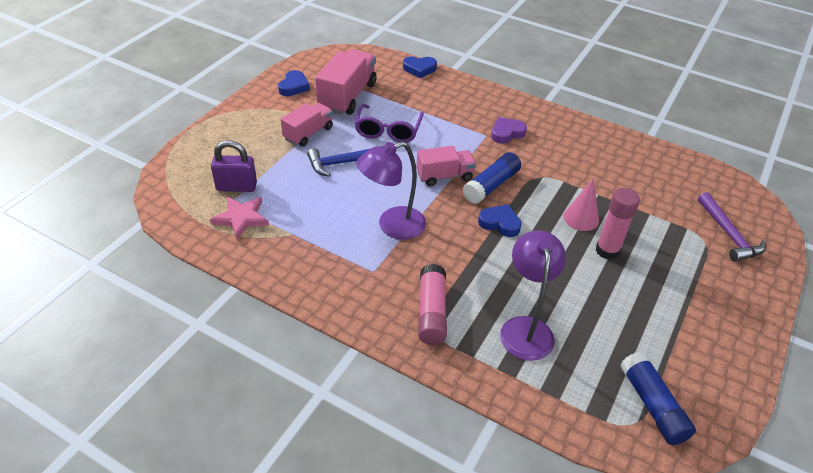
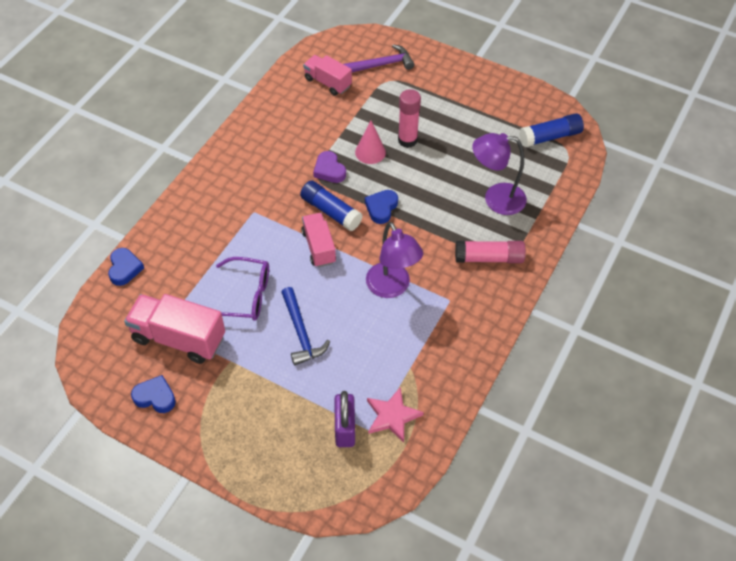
camera: 90 degrees left, 10 degrees up
(308, 133) = (251, 371): pink truck -> pink truck (327, 82)
(506, 133) = (249, 195): purple heart -> purple heart (329, 170)

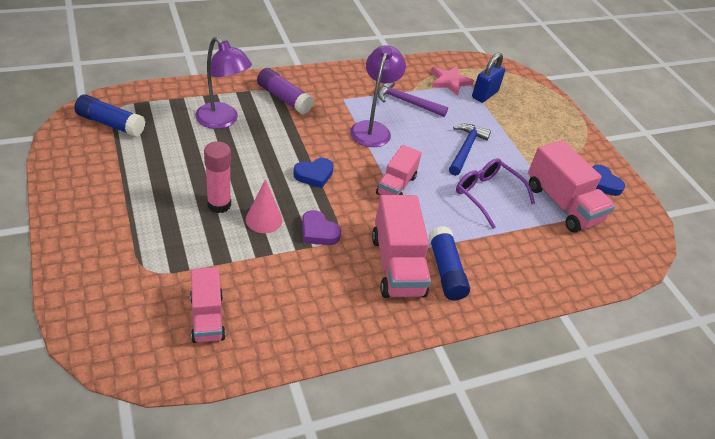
camera: 145 degrees left, 10 degrees down
(124, 268) = (579, 283): blue heart -> none
(258, 186) = (397, 265): none -> pink truck
(329, 170) = (318, 232): purple heart -> purple heart turned 120 degrees clockwise
(331, 211) = (357, 201): blue glue stick -> blue glue stick (446, 270)
(345, 429) = (484, 94): purple padlock -> blue padlock
(381, 64) = (127, 292): purple hammer -> purple hammer (406, 102)
(489, 258) = (284, 98): pink glue stick -> purple glue stick

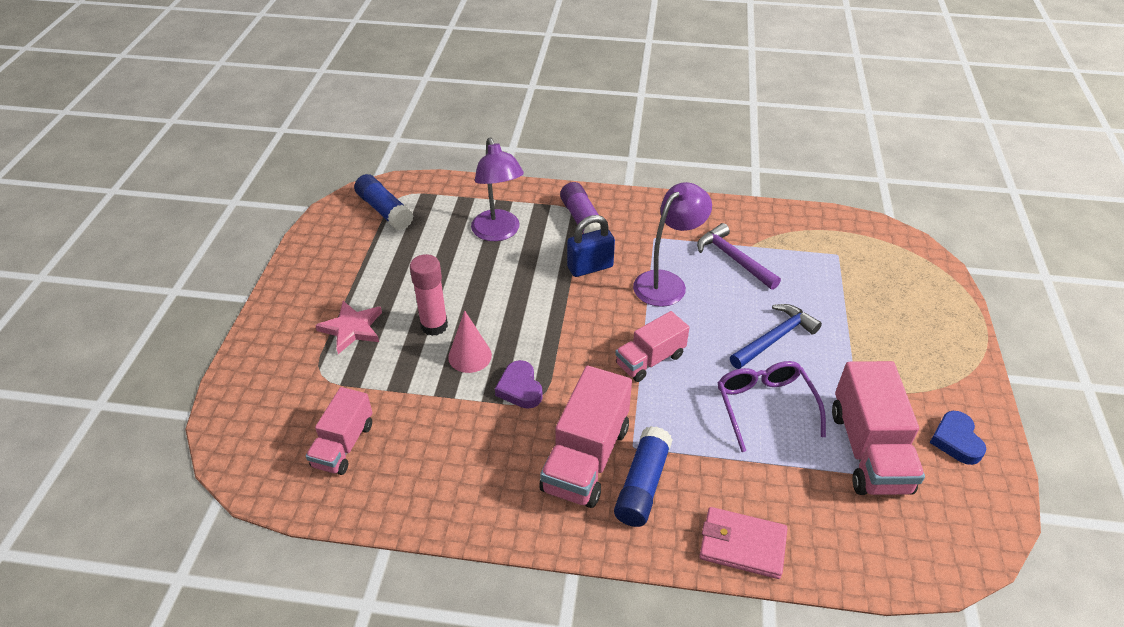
camera: 35 degrees right, 0 degrees up
(314, 175) = (559, 320): blue heart -> none
(449, 82) = (811, 245): pink star -> pink star (352, 329)
(484, 94) = (852, 273): blue padlock -> blue padlock (590, 267)
(529, 287) = (742, 545): none -> pink wallet

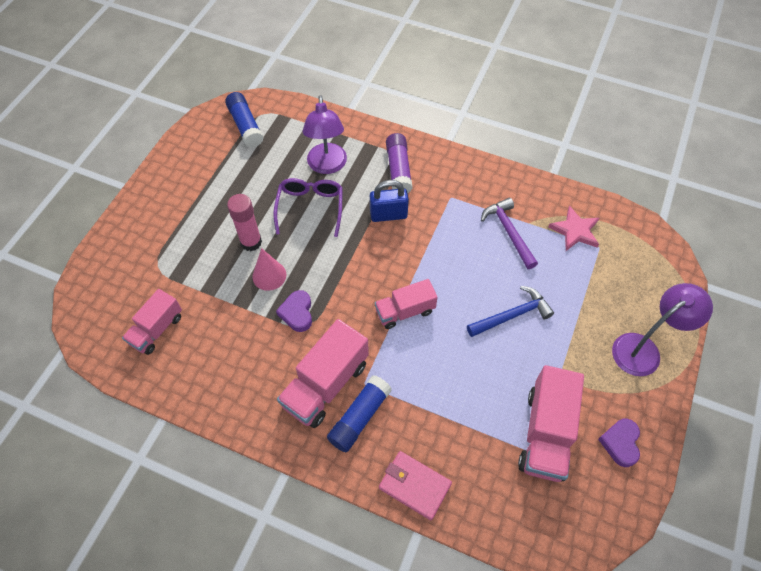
camera: 15 degrees right, 15 degrees up
(352, 329) = (190, 231): pink star -> pink star (575, 231)
(667, 282) = (445, 243): purple lamp -> purple lamp (643, 349)
(764, 406) = (479, 374): purple glasses -> purple glasses (310, 207)
(956, 440) = (620, 443): blue heart -> purple heart

